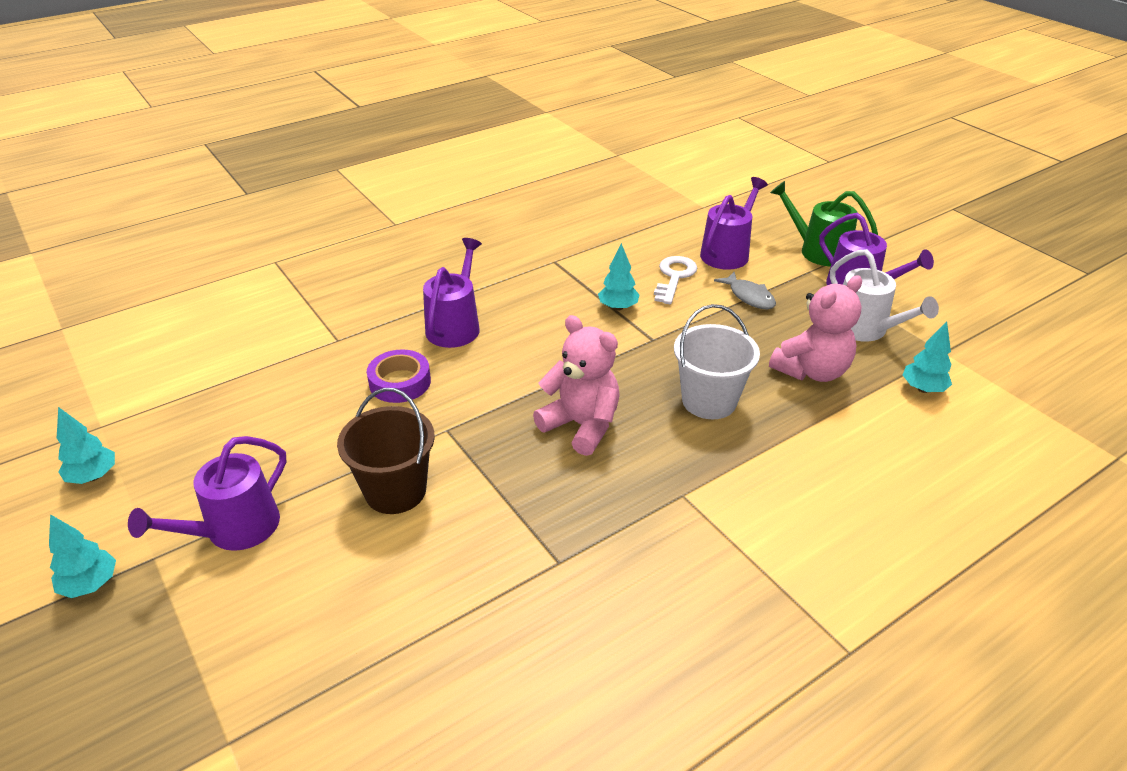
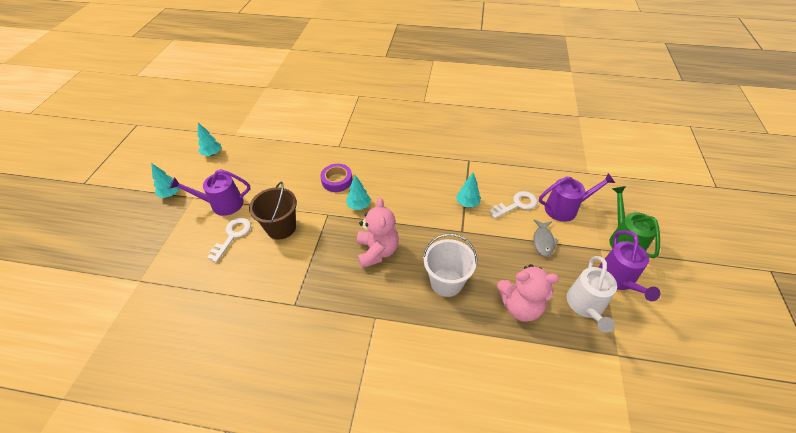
camera: 45 degrees right, 10 degrees up
(324, 556) = (232, 236): none -> white key
(455, 326) = (387, 167): purple watering can -> none
(922, 389) = (571, 365): turquoise tree -> turquoise tree (359, 206)

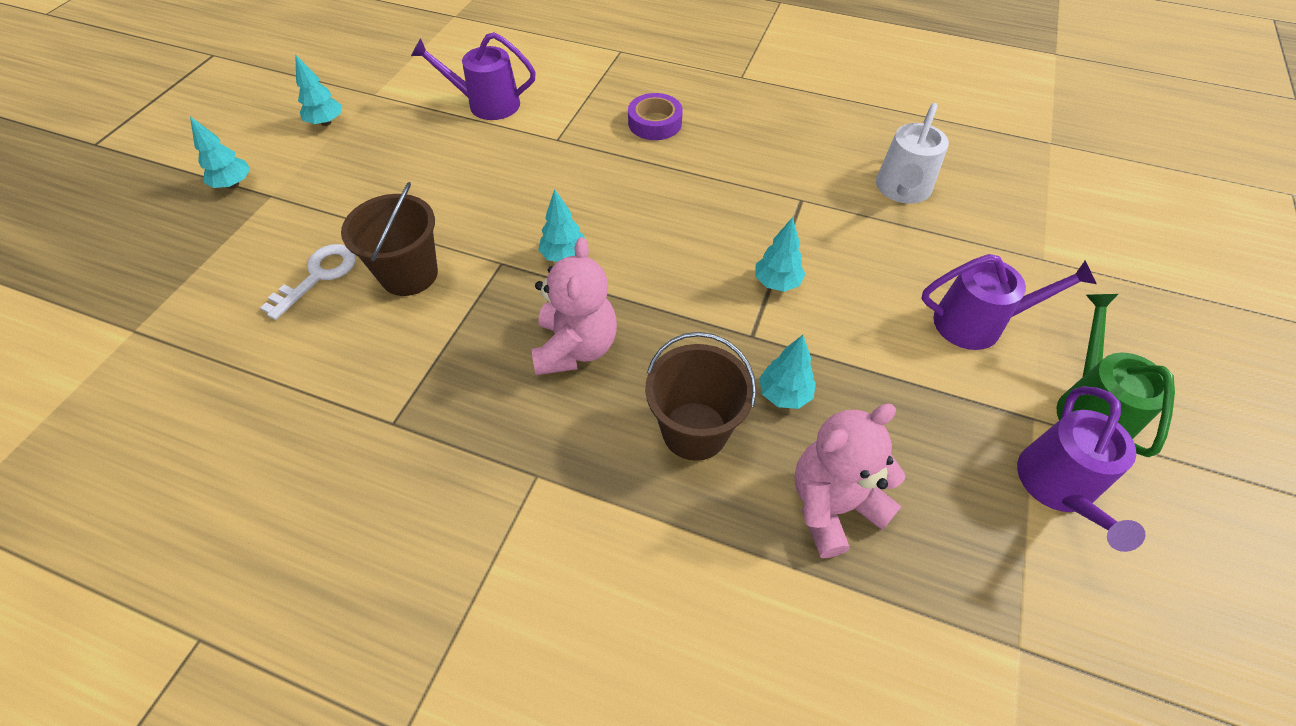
camera: 10 degrees right, 5 degrees up
(223, 204) = (317, 216): purple watering can -> purple watering can (487, 104)
(337, 180) = (536, 203): purple tape -> purple tape (655, 123)
(446, 282) = (694, 431): white bucket -> brown bucket
(484, 257) = (784, 394): none -> turquoise tree
(516, 204) = (877, 300): white key -> none
(520, 306) = (833, 506): pink teddy bear -> pink teddy bear turned 135 degrees clockwise
(543, 241) = (914, 382): grey fish -> none
(586, 305) = (973, 530): white watering can -> white watering can (902, 189)

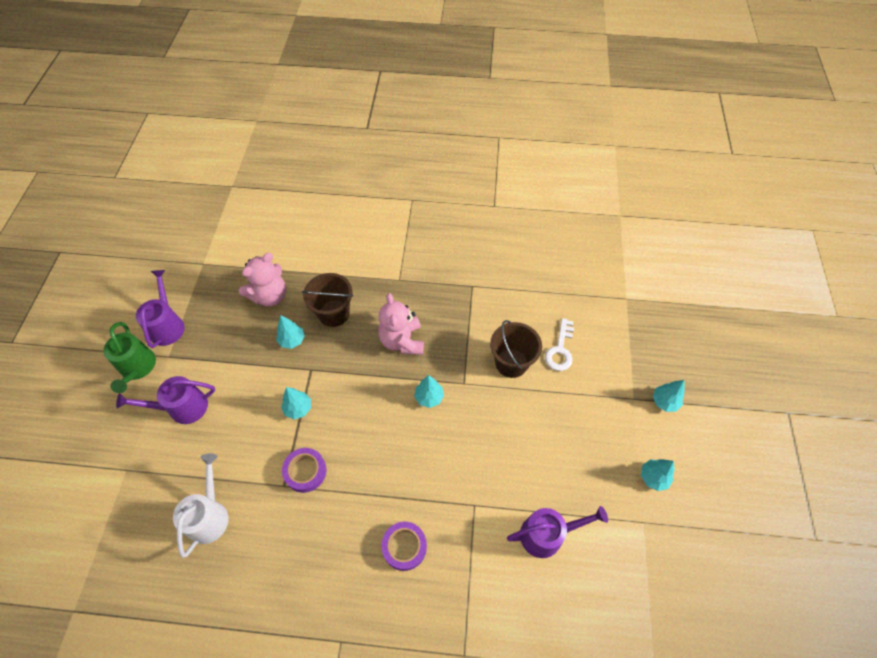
camera: 165 degrees right, 5 degrees up
(770, 208) = (305, 471): none -> purple tape

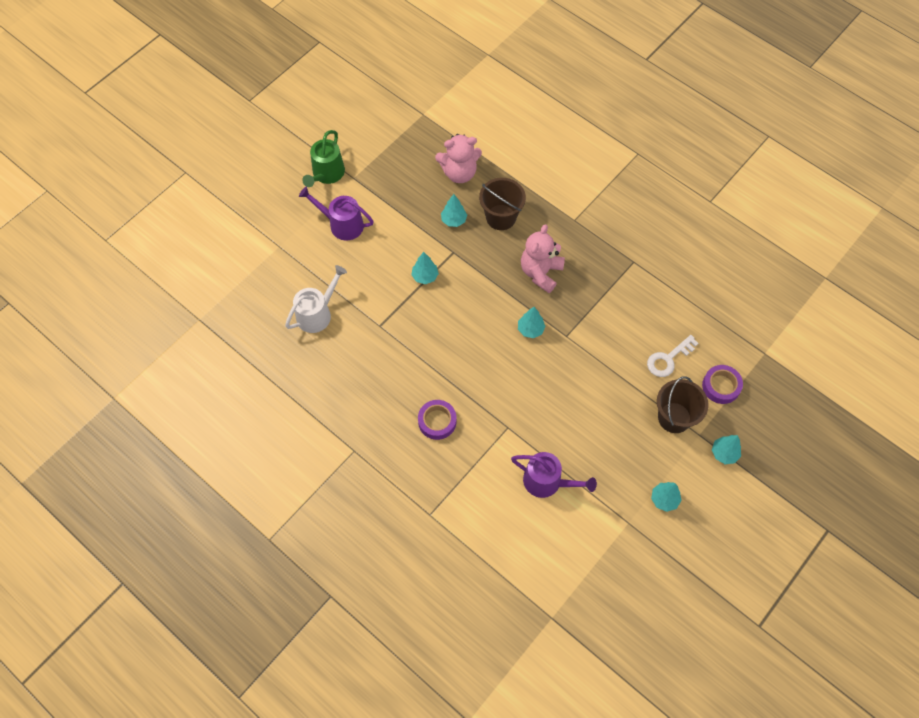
camera: 35 degrees right, 5 degrees up
(167, 325) = (366, 152): purple watering can -> none
(305, 471) = (401, 325): purple tape -> purple tape (721, 386)
(511, 363) = (618, 344): brown bucket -> brown bucket (674, 417)

